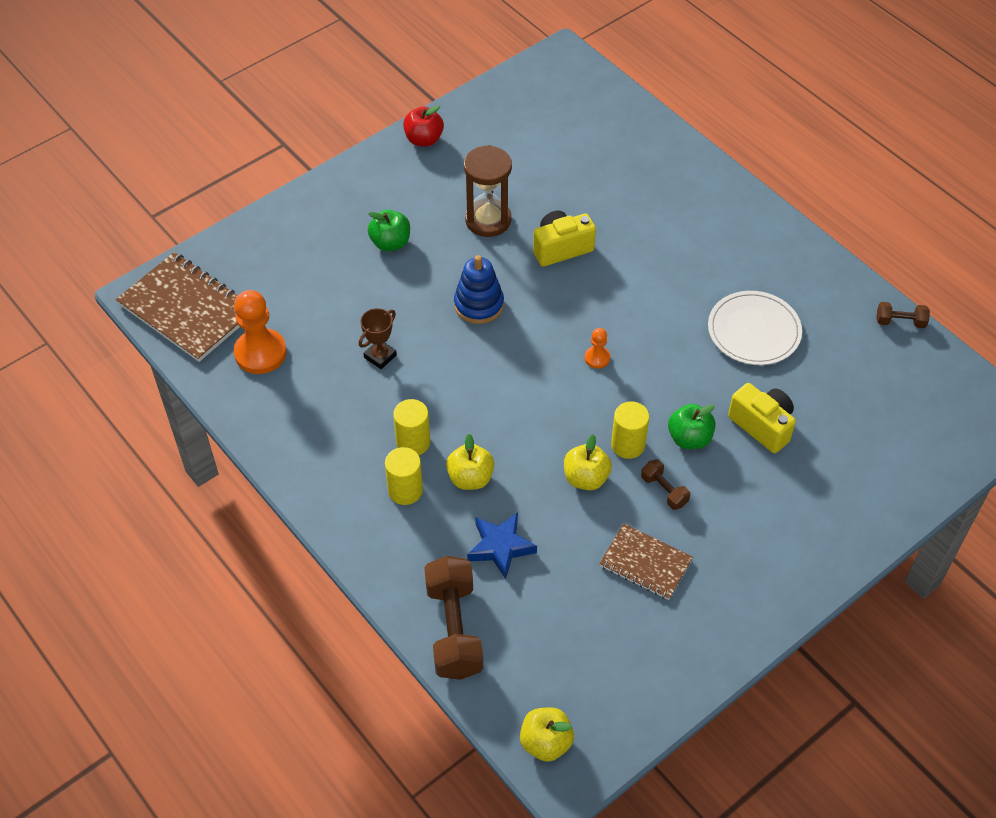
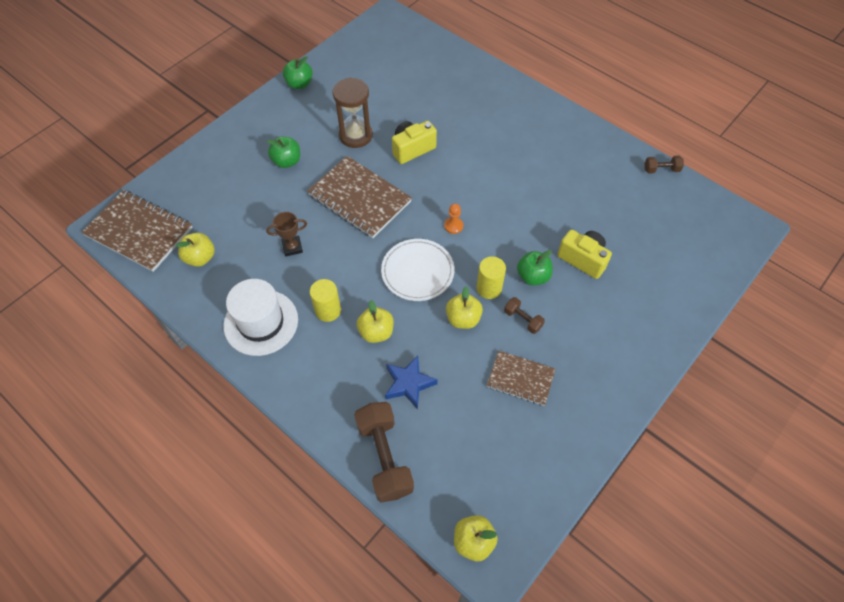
camera: 10 degrees left, 5 degrees up
(260, 353) = (200, 258): orange pawn -> yellow apple
(326, 444) = (261, 322): none -> white hat
(380, 356) = (292, 247): brown trophy -> brown trophy turned 45 degrees clockwise
(405, 490) = (328, 349): yellow cylinder -> none
(424, 139) = (299, 84): red apple -> green apple
(479, 305) = (359, 198): blue stacking toy -> brown notebook
(754, 331) = (561, 190): white plate -> white plate (417, 271)

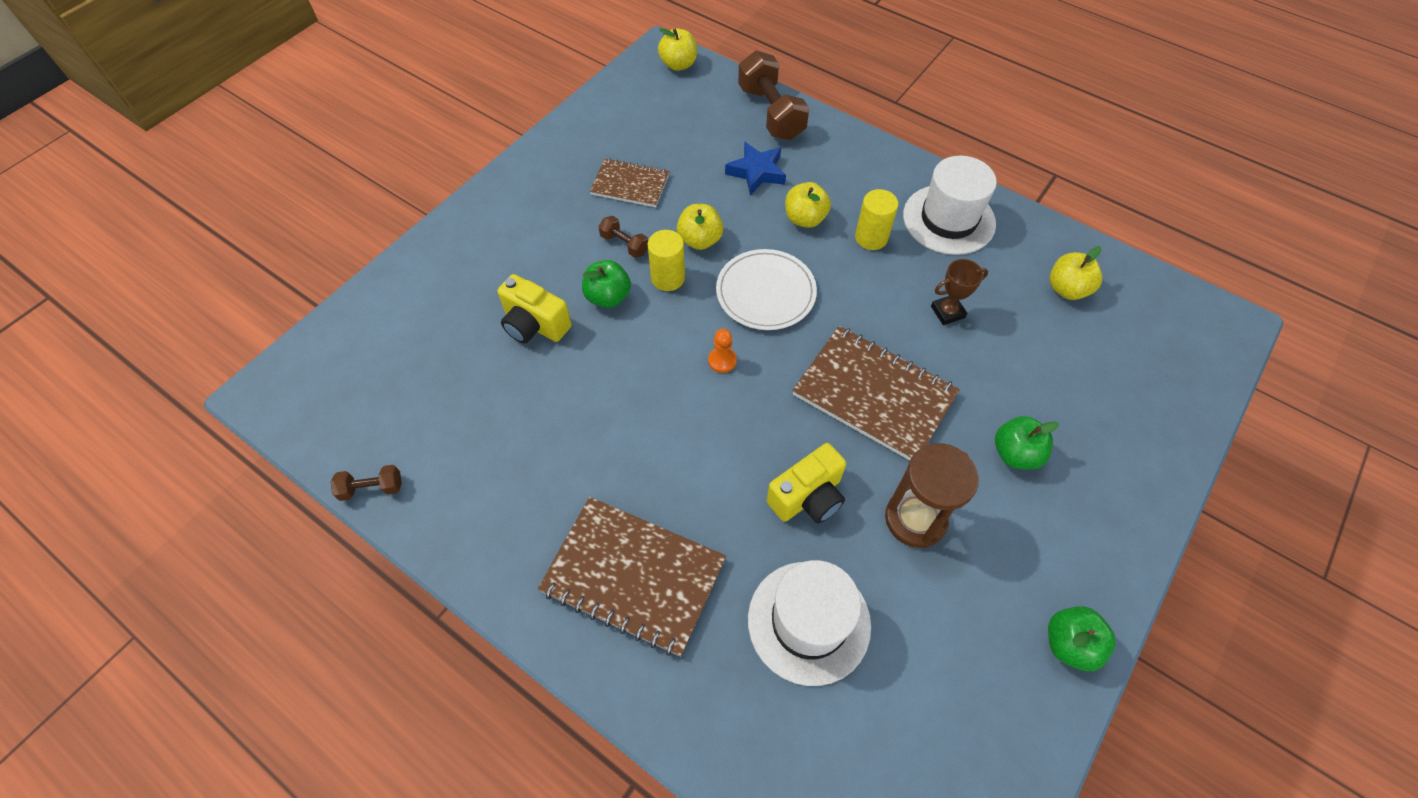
camera: 175 degrees right, 0 degrees up
(139, 232) = (1174, 318): brown notebook -> brown notebook (633, 575)
(422, 99) = (809, 622): none -> white hat

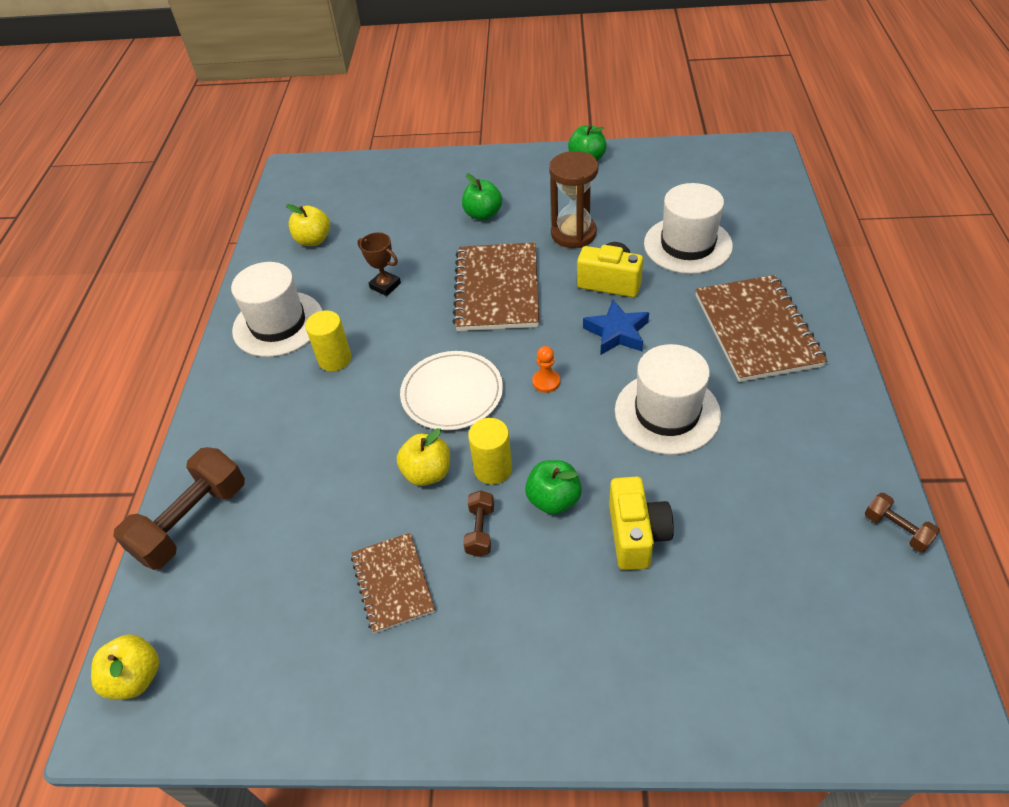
camera: 120 degrees left, 10 degrees down
(613, 422) = (667, 413): none -> white hat
(756, 172) = (299, 481): blue star -> blue star (617, 332)
(805, 219) = (342, 412): yellow apple -> none

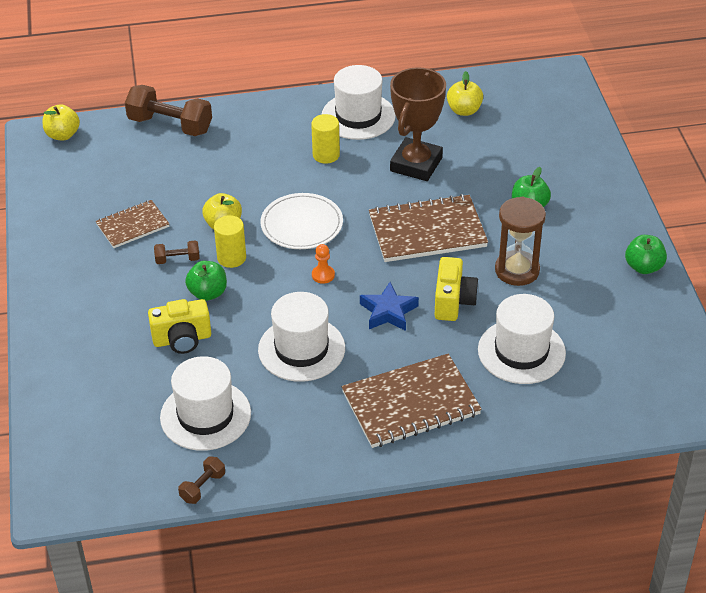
camera: 75 degrees right, 5 degrees down
(385, 286) = (416, 164): brown trophy -> brown trophy, size x2.06
(775, 518) = (205, 415): none -> white hat

